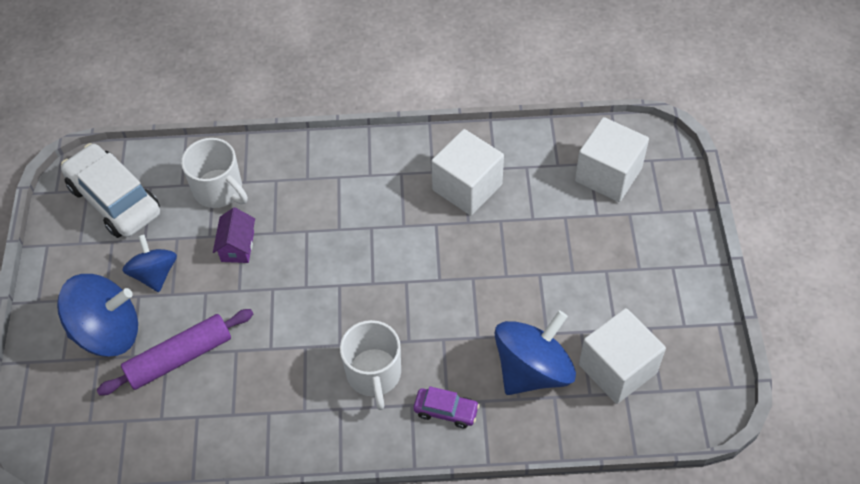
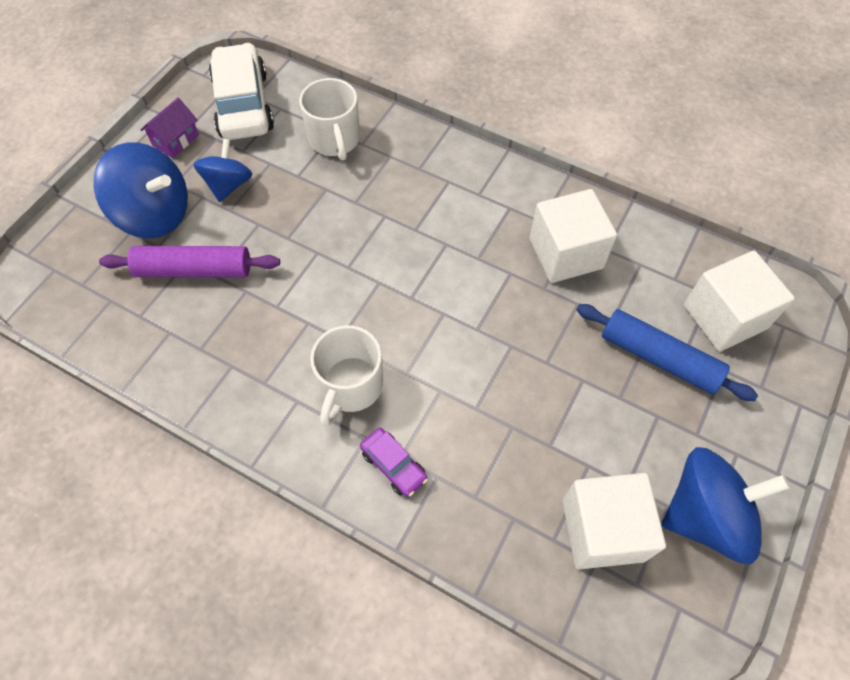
camera: 30 degrees right, 5 degrees up
(237, 246) = (314, 197): purple house -> purple house (176, 140)
(532, 370) = (510, 476): blue spinning top -> blue spinning top (706, 515)
(582, 229) = (659, 358): none -> blue rolling pin

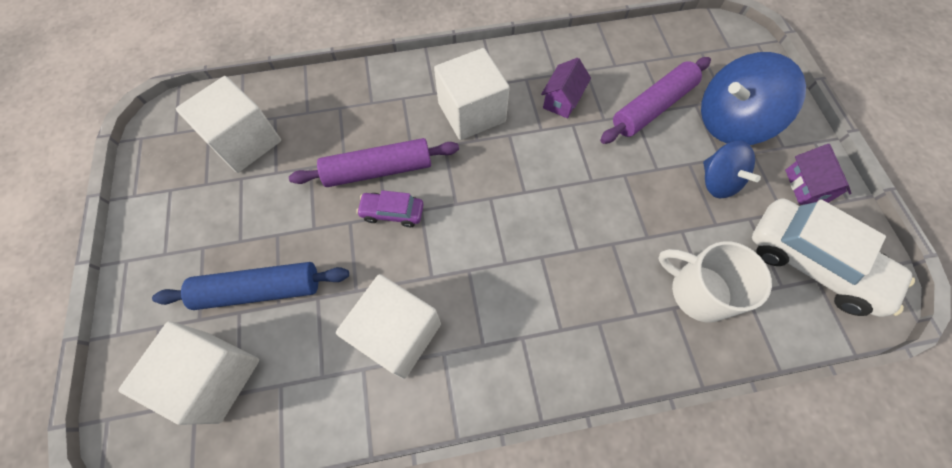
camera: 140 degrees right, 5 degrees up
(258, 335) = (562, 100): none -> purple house
(350, 386) = (471, 112): white mug -> white cube
(394, 465) = (403, 91): purple car -> purple car (392, 212)
(487, 392) = (378, 170): none -> purple rolling pin
(706, 515) = (175, 195): blue spinning top -> none

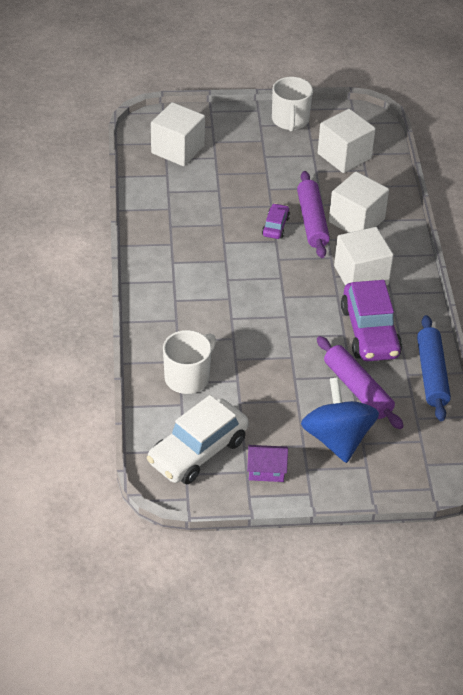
camera: 95 degrees right, 20 degrees down
(158, 213) = (290, 120): none -> white mug
(260, 290) = (228, 165): blue rolling pin -> blue rolling pin (431, 374)
(397, 333) = (188, 224): white cube -> white cube (356, 221)
(562, 100) = (370, 332): purple house -> purple car
(717, 181) = (278, 413): blue spinning top -> none

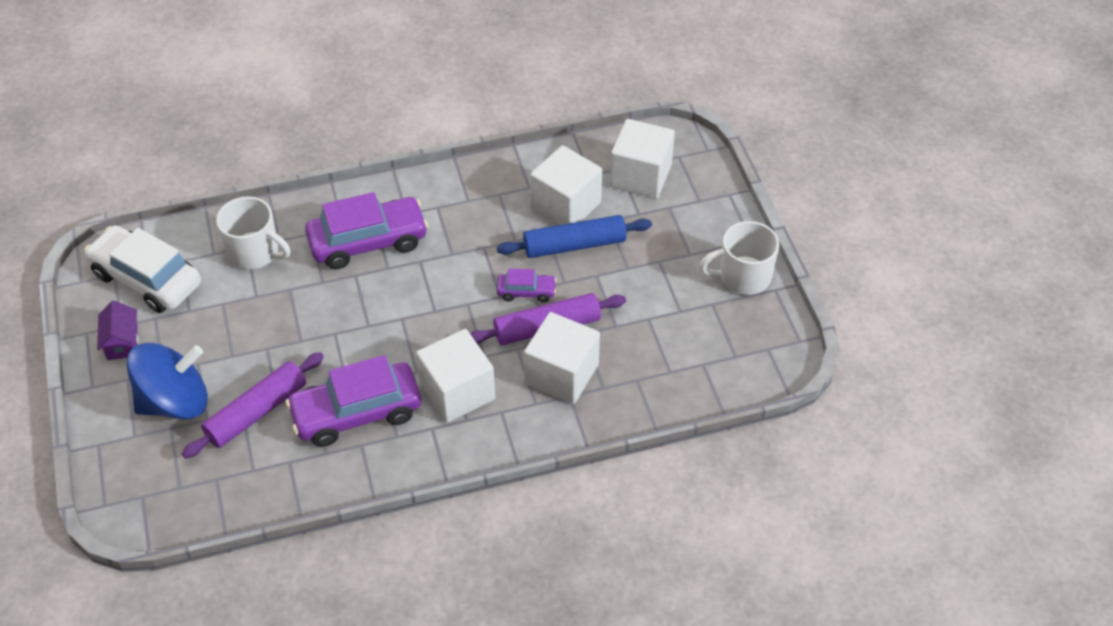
camera: 80 degrees right, 5 degrees up
(198, 306) = (368, 242): none -> purple car
(344, 156) = (690, 344): white cube -> white cube (566, 205)
(431, 374) = (292, 487): blue rolling pin -> blue rolling pin (574, 245)

